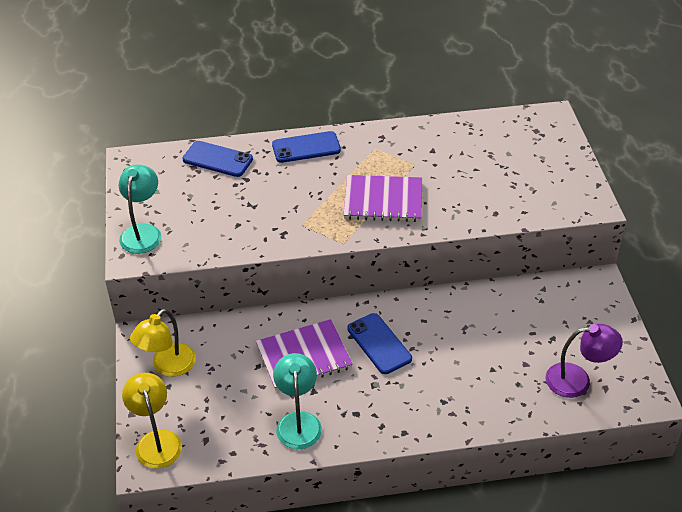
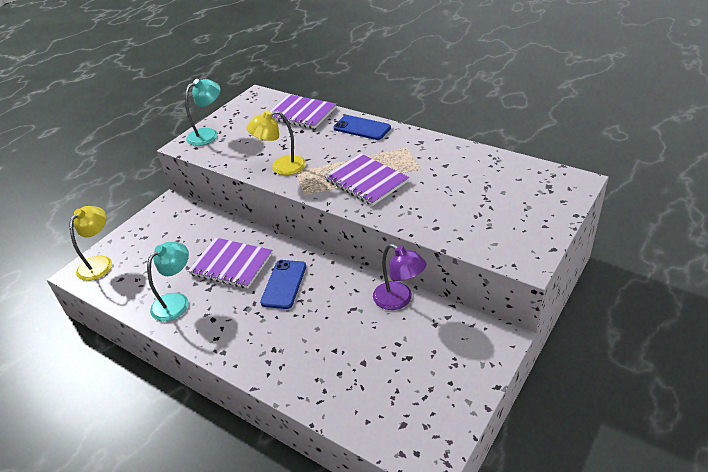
camera: 45 degrees right, 5 degrees down
(168, 366) = (159, 226): yellow lamp -> yellow lamp (281, 167)
(217, 159) = (301, 113): blue phone -> purple notebook
(577, 380) = (387, 402): purple lamp -> purple lamp (399, 300)

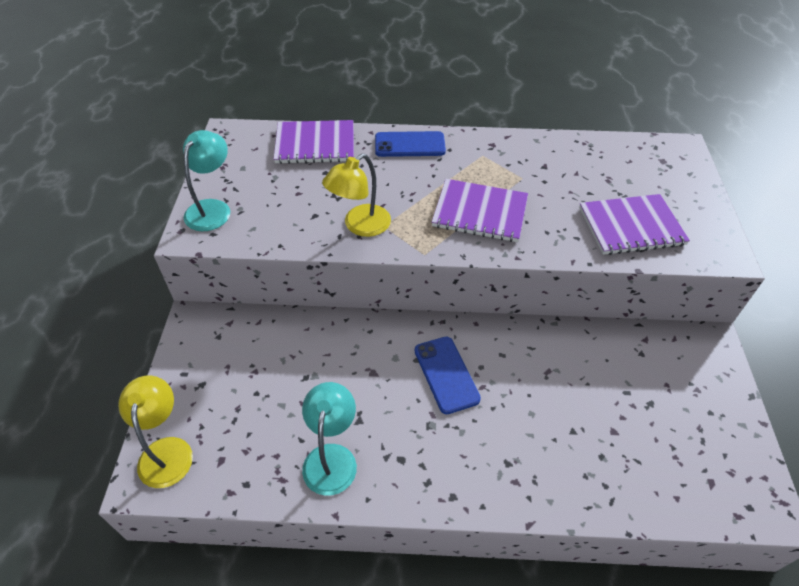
camera: 35 degrees left, 10 degrees up
(231, 264) = (358, 375): purple notebook -> purple notebook (631, 226)
(399, 300) = (584, 341): purple lamp -> none

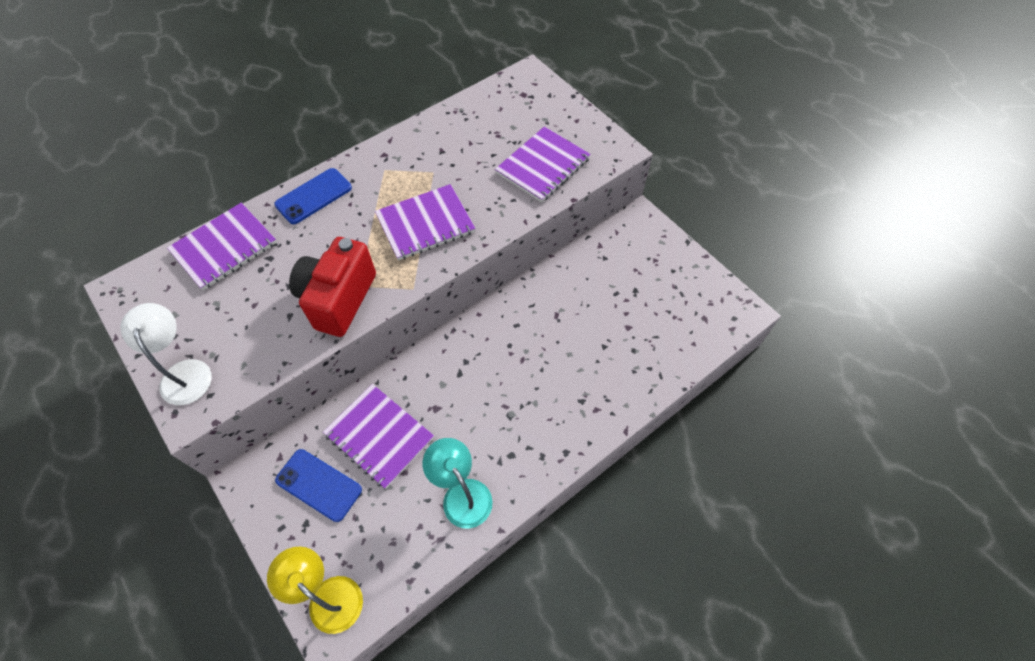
camera: 40 degrees left, 10 degrees up
(212, 208) = (184, 372): turquoise lamp -> white lamp
(310, 361) = (379, 436): none -> purple notebook
(360, 226) = (338, 299): yellow lamp -> red camera
(446, 374) = (490, 369): blue phone -> blue phone (319, 485)

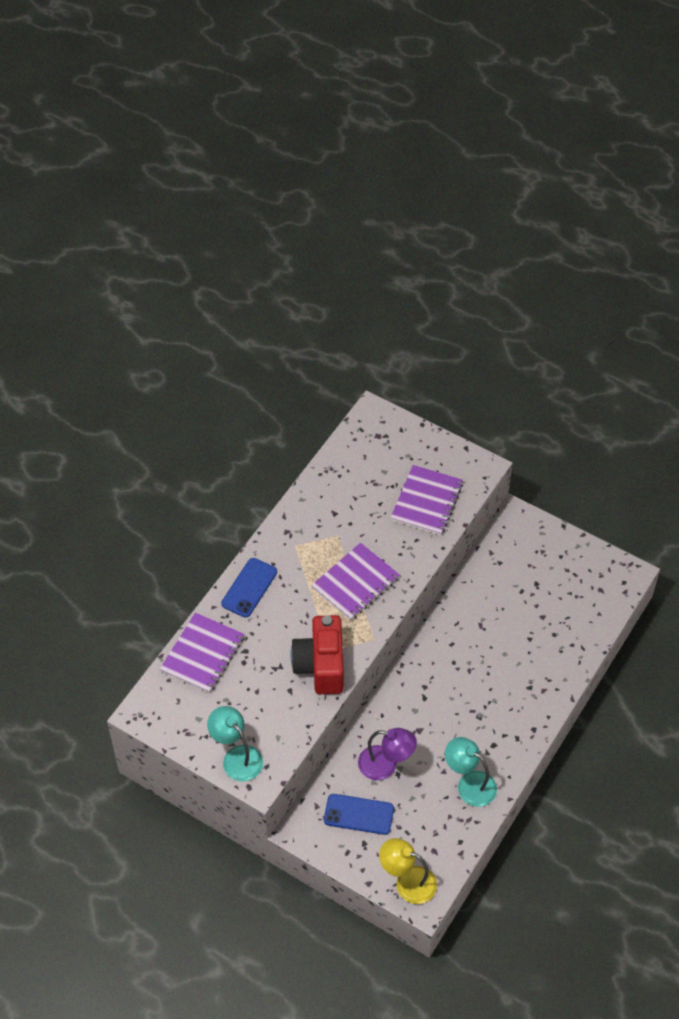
camera: 20 degrees left, 5 degrees down
(184, 372) = (237, 757): white lamp -> turquoise lamp
(379, 436) = (386, 765): purple notebook -> purple lamp

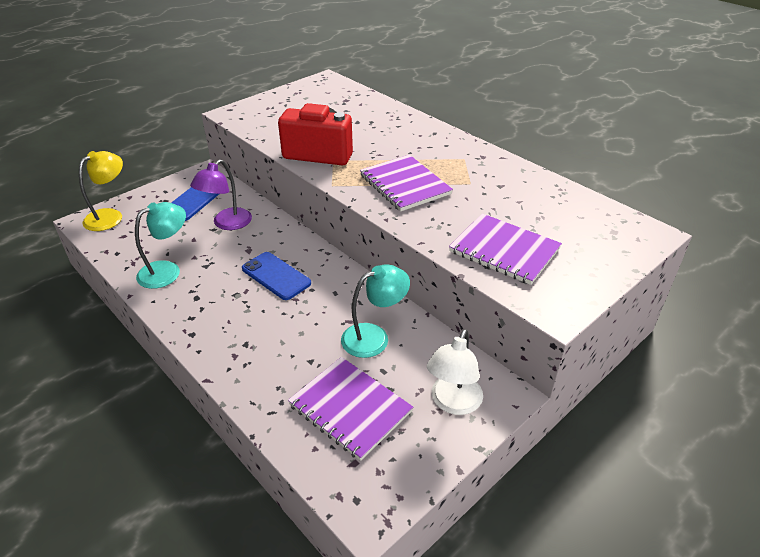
camera: 105 degrees right, 15 degrees down
(202, 654) = (364, 105): purple notebook -> purple notebook (350, 408)
(237, 757) = (259, 107): turquoise lamp -> turquoise lamp (374, 337)
(249, 588) = (423, 131): blue phone -> blue phone (276, 276)
(534, 545) = (453, 403): none -> white lamp

